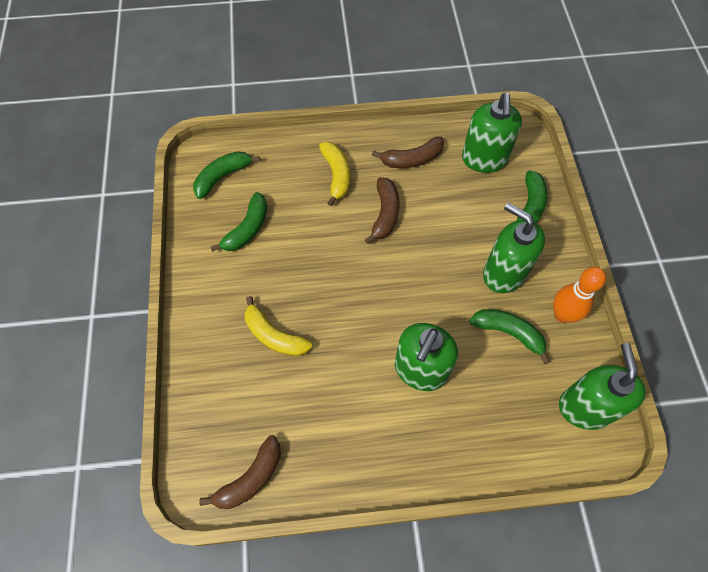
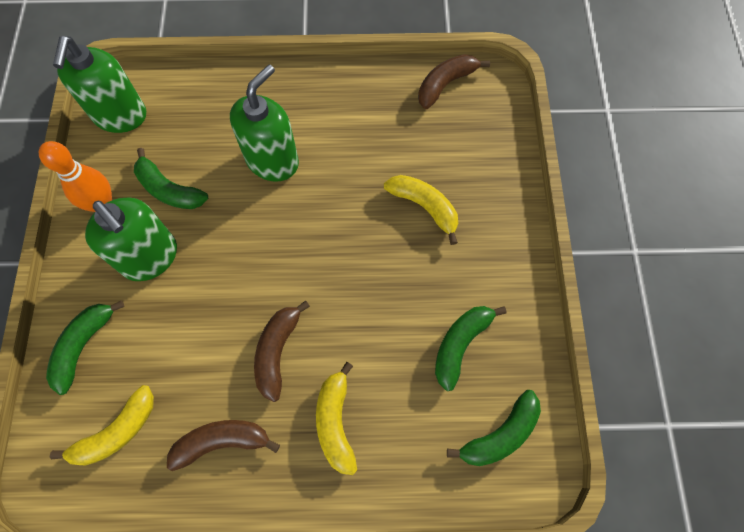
camera: 175 degrees left, 5 degrees up
(484, 159) = (117, 432): green soap dispenser -> yellow banana

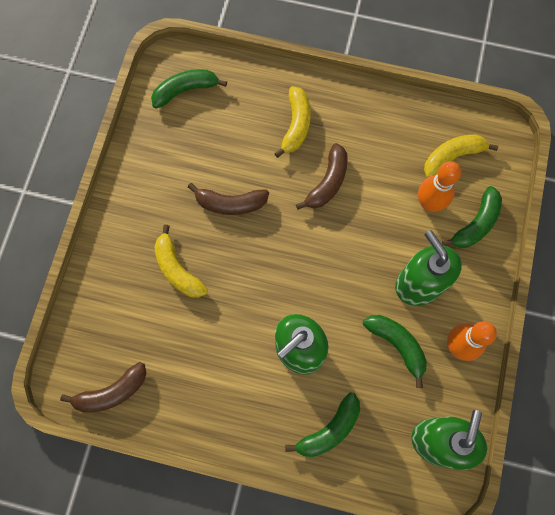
camera: 165 degrees left, 5 degrees up
(144, 357) = (429, 203): none -> orange bowling pin
(222, 442) = (378, 132): brown banana -> brown banana (230, 203)
(460, 344) = (190, 154): green banana -> green banana (329, 430)

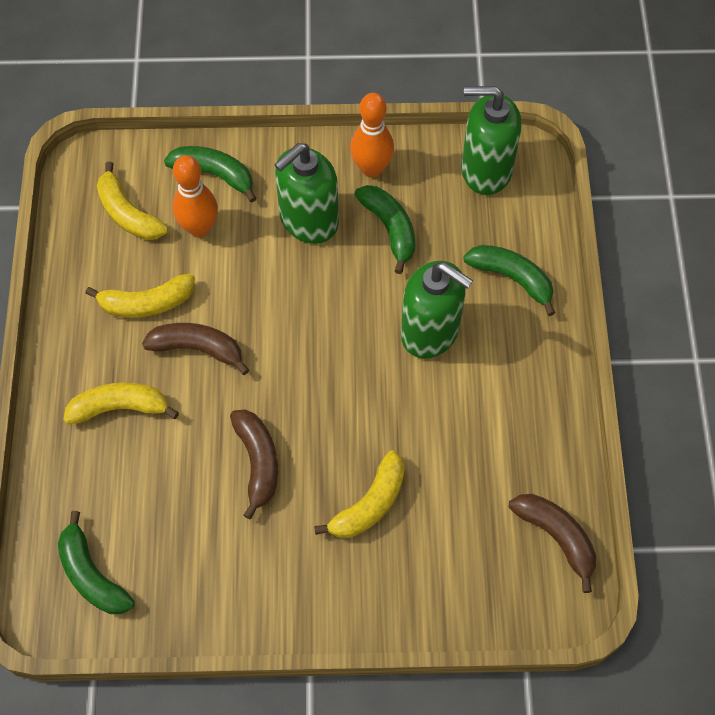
camera: 105 degrees left, 10 degrees down
(373, 156) = (147, 303): none -> yellow banana
(397, 345) = (390, 229): green banana -> green banana turned 120 degrees clockwise

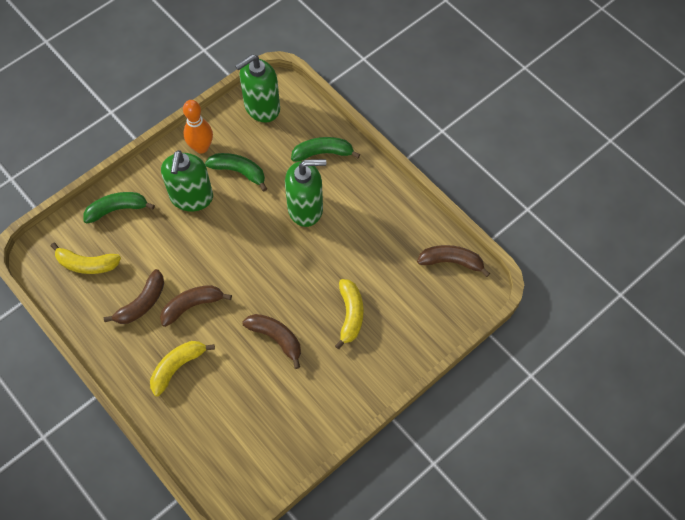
camera: 40 degrees left, 0 degrees up
(92, 575) = (241, 460): green banana -> none
(147, 303) = (142, 303): yellow banana -> brown banana
(199, 228) = (135, 243): orange bowling pin -> none

